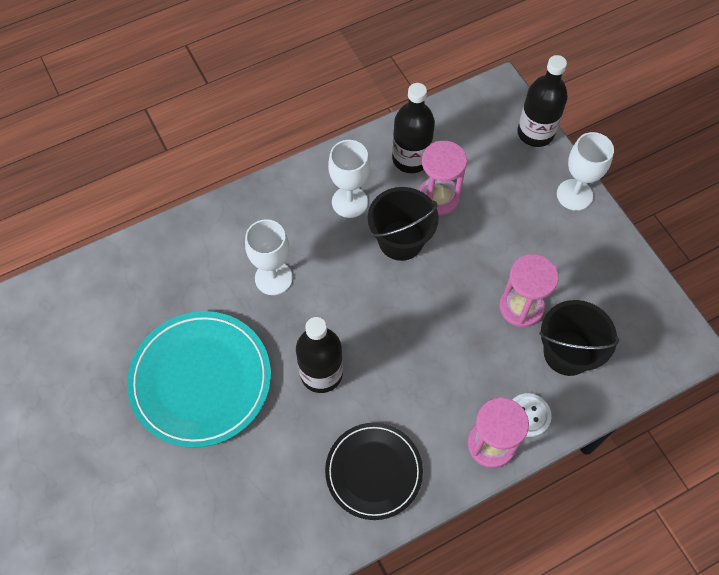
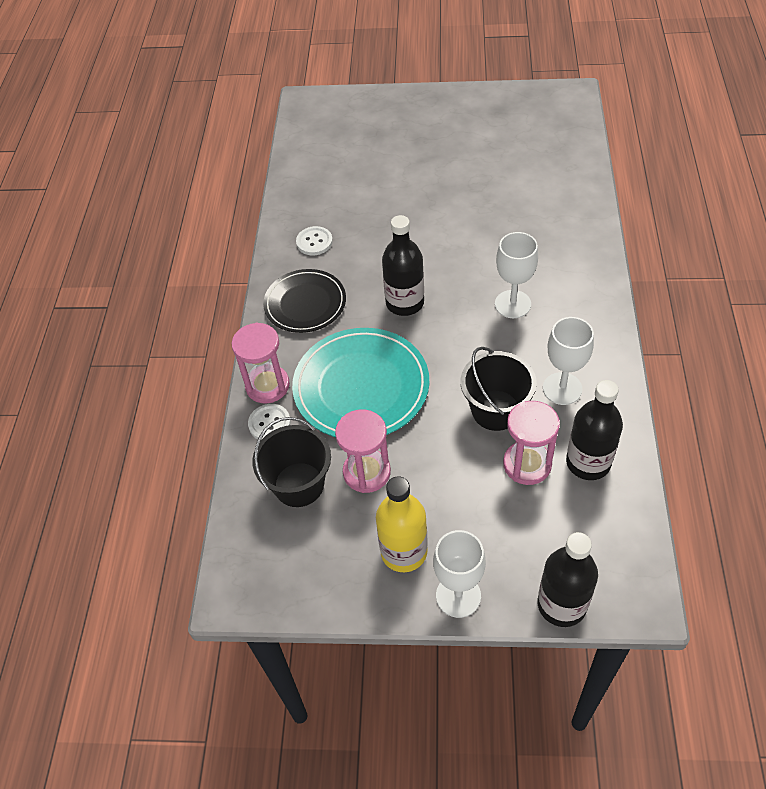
camera: 125 degrees right, 10 degrees down
(201, 380) = (449, 232): turquoise plate -> turquoise plate (361, 387)
(282, 517) = (314, 242): none -> white button
(568, 245) = (404, 552): none -> yellow bottle

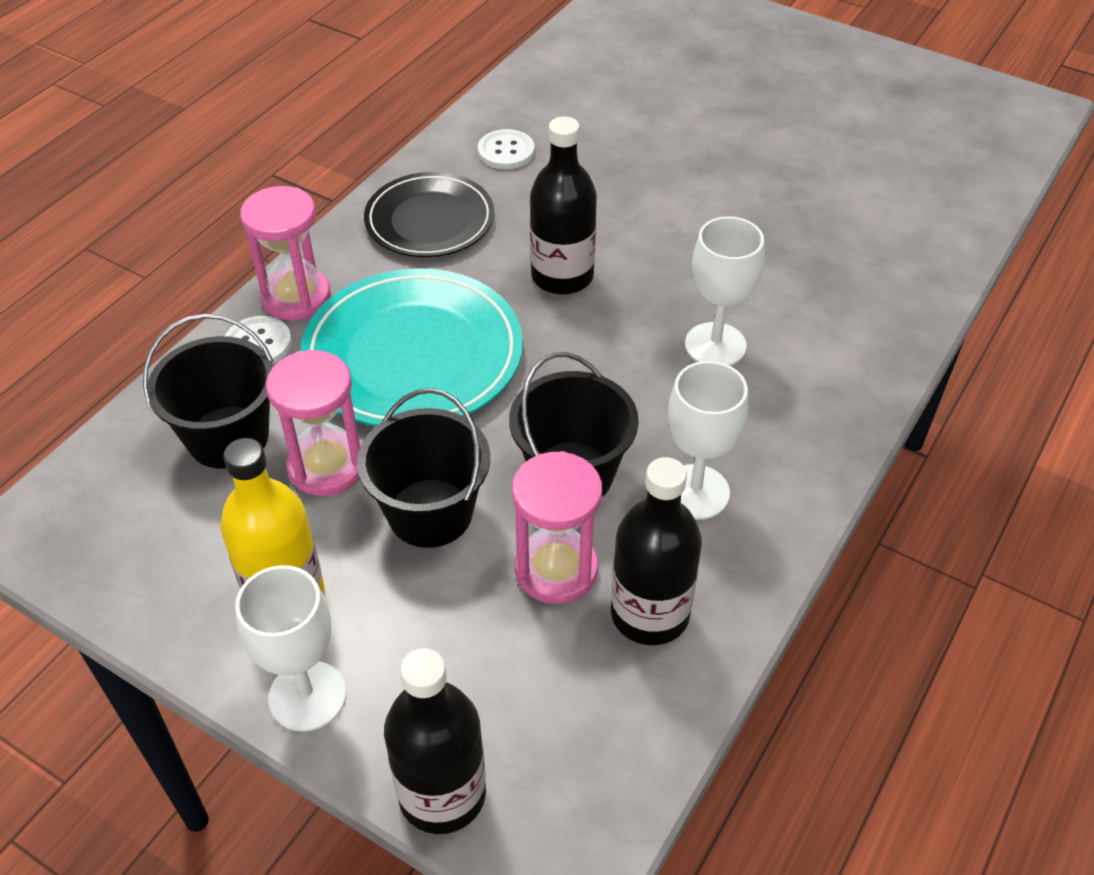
camera: 25 degrees right, 5 degrees down
(441, 468) = (430, 513): none -> black bucket

